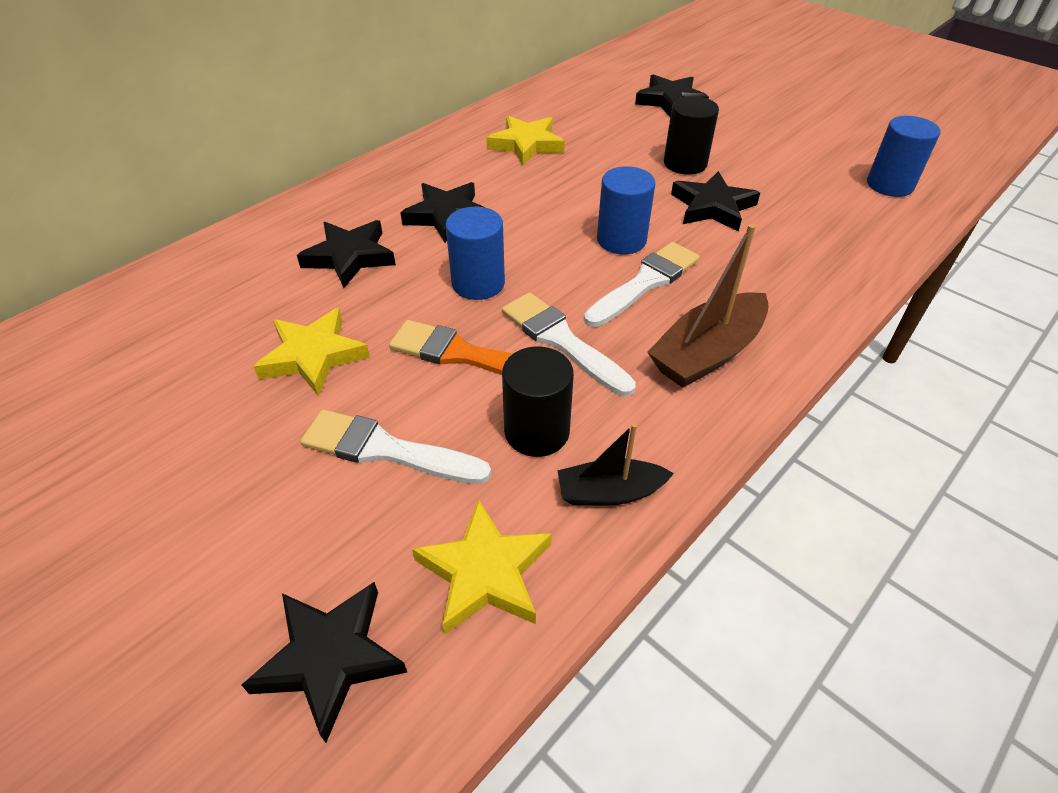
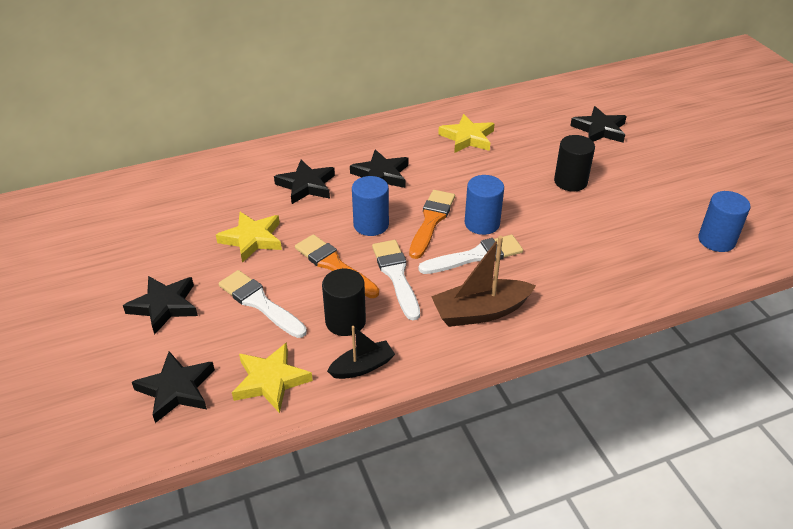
camera: 25 degrees right, 5 degrees down
(555, 255) = (431, 221): none -> orange brush
(609, 492) = (362, 367): black boat -> black boat turned 135 degrees clockwise
(712, 207) = (564, 218): black star -> black star (164, 306)

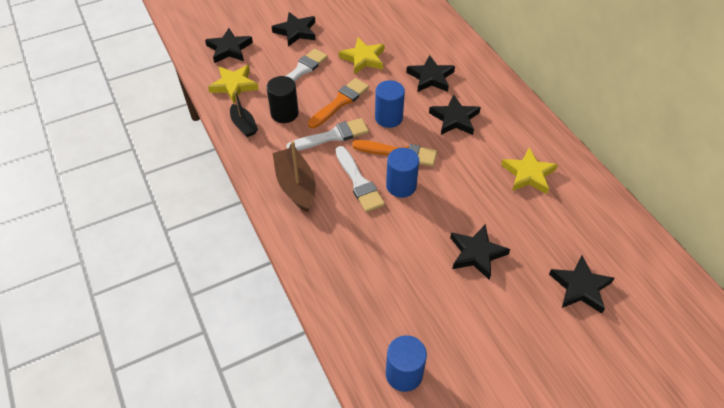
camera: 85 degrees right, 10 degrees up
(570, 181) = (476, 254): black cylinder -> black star

